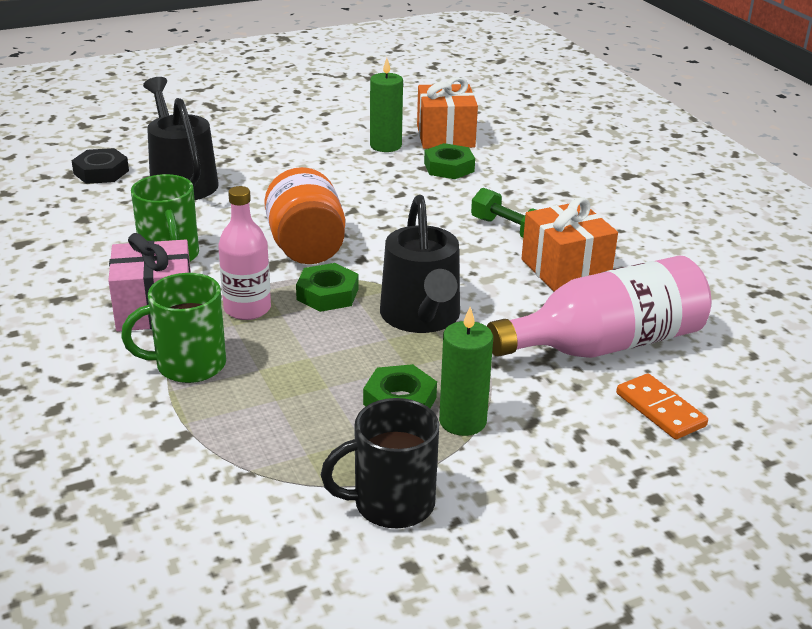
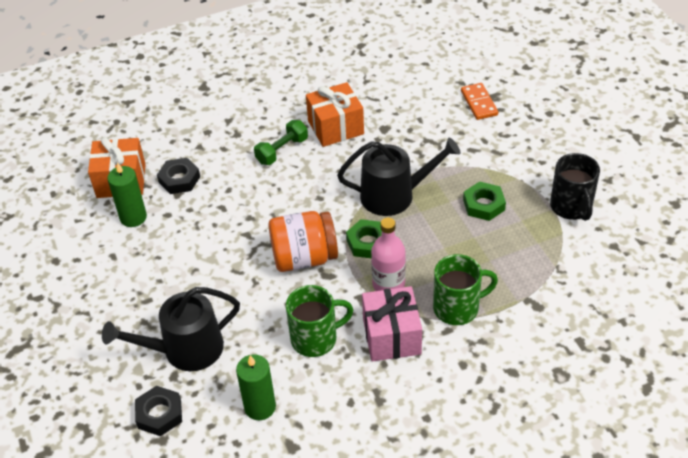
camera: 85 degrees left, 15 degrees up
(188, 365) = (457, 308): green mug -> green mug turned 90 degrees counterclockwise
(449, 167) = (179, 179): green nut -> black nut
(462, 421) = (499, 179): green candle -> green candle (260, 407)
(606, 344) = (419, 117): pink bottle -> none
(660, 409) = (479, 103): orange domino -> orange domino turned 75 degrees counterclockwise

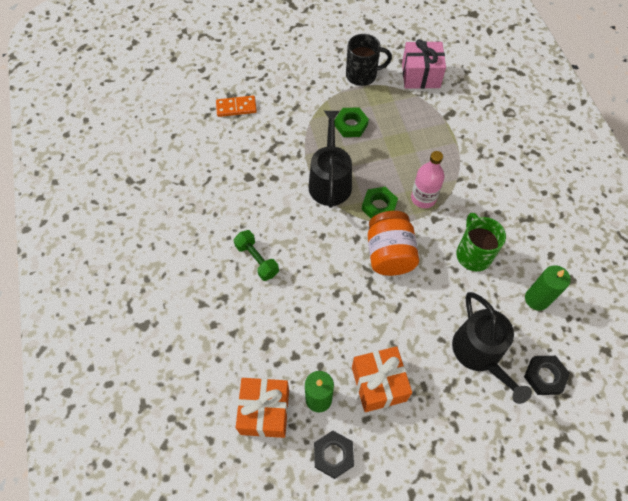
camera: 85 degrees left, 15 degrees up
(179, 179) = (275, 353): black nut -> black nut (333, 455)
(335, 127) = (237, 213): orange gift -> orange gift (378, 384)
(391, 336) = (473, 203): pink gift -> pink gift (420, 75)
(457, 308) = (449, 158): green mug -> none

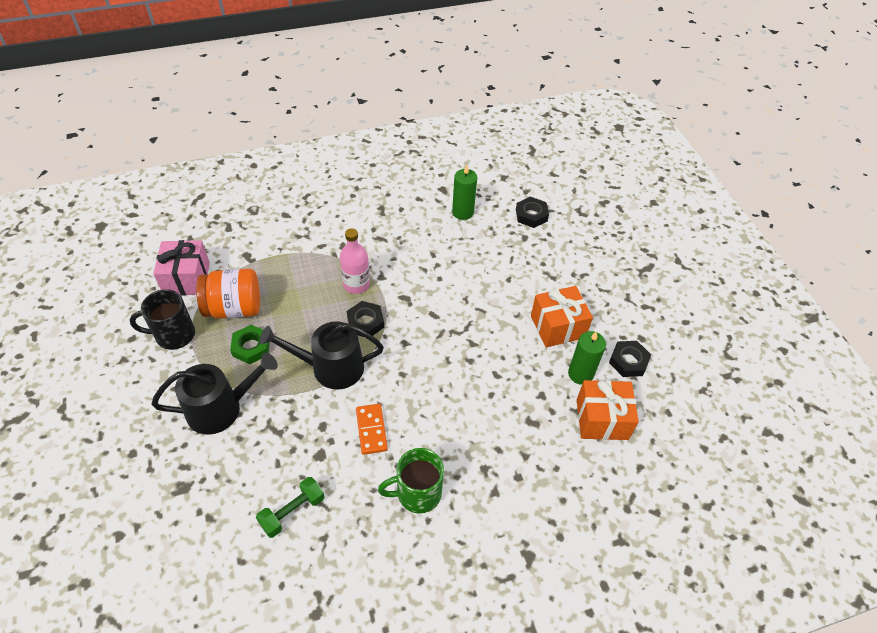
camera: 95 degrees left, 10 degrees down
(236, 107) = (202, 479): orange domino -> orange domino (371, 430)
(257, 260) = (435, 437): green dumbbell -> green dumbbell (292, 512)
(362, 75) = (174, 335): black mug -> black mug turned 90 degrees counterclockwise
(379, 206) = (365, 322): green nut -> black nut
(389, 254) = (423, 315): orange jar -> orange jar (234, 308)
(473, 254) = (420, 250): green mug -> green mug (417, 493)
(480, 353) = (518, 253): black watering can -> black watering can (221, 408)

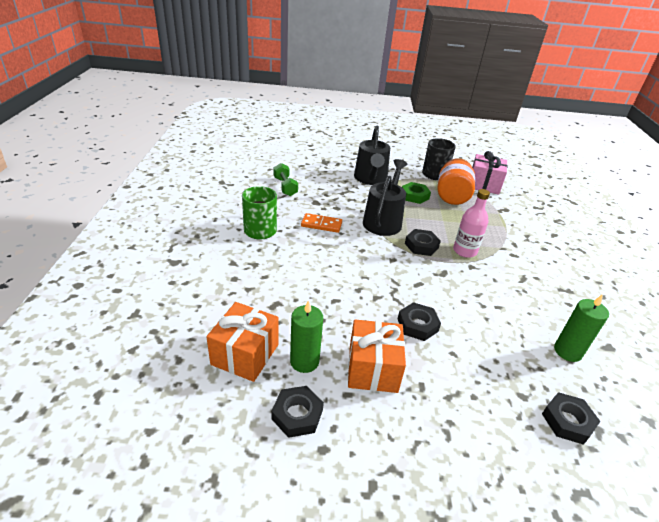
camera: 110 degrees right, 15 degrees down
(491, 306) = (417, 325): none -> black nut

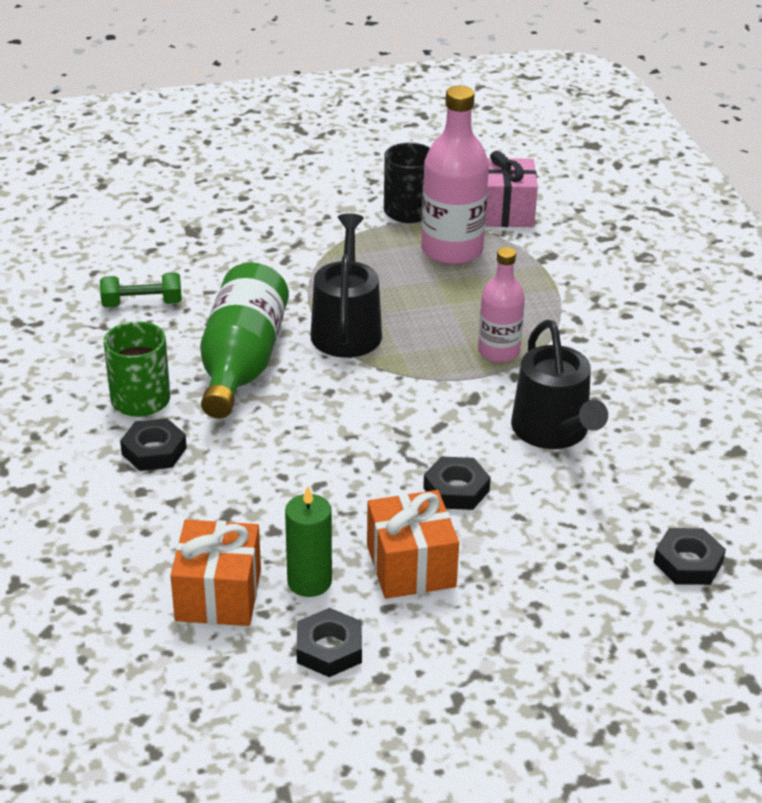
camera: 15 degrees left, 0 degrees up
(285, 187) = (142, 303): green dumbbell -> green dumbbell turned 60 degrees counterclockwise
(321, 224) = (242, 362): orange domino -> green bottle
(370, 179) = (293, 249): black watering can -> black watering can (553, 431)
(414, 196) = (385, 266): green nut -> none
(421, 245) = (425, 359): black nut -> black nut (154, 451)
(452, 196) = (452, 250): orange jar -> pink bottle
(567, 351) = (679, 472): green candle -> none

